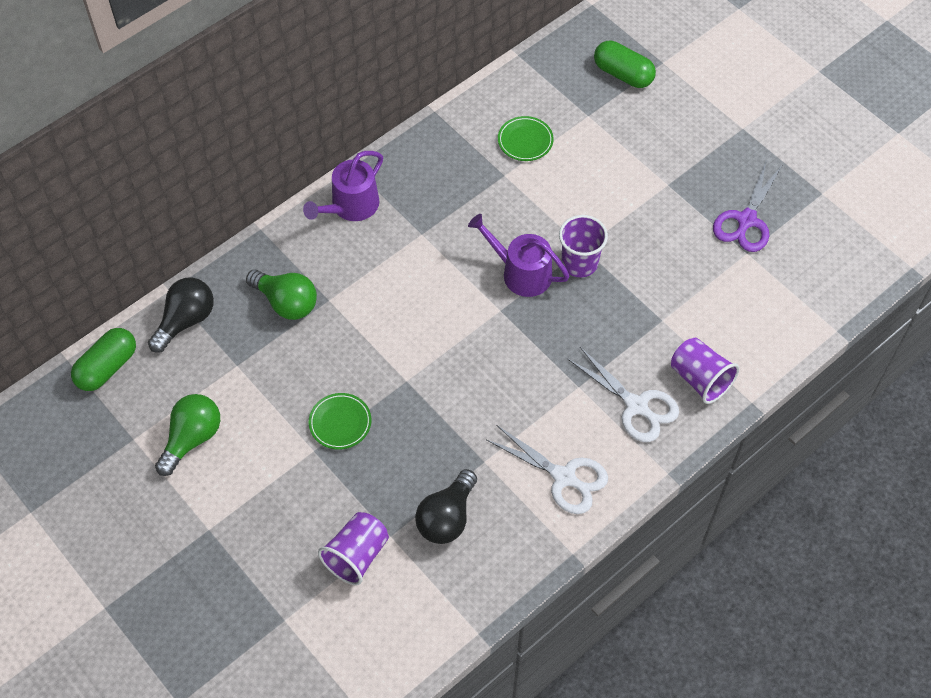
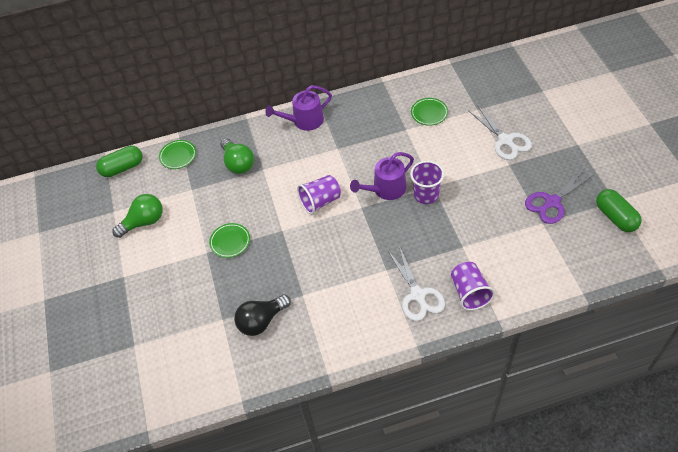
camera: 30 degrees right, 5 degrees down
(186, 320) = (178, 156): black light bulb -> green plate
(357, 555) = (196, 323): purple cup -> purple cup (320, 201)
(521, 273) = (386, 189): purple watering can -> purple watering can turned 90 degrees counterclockwise
(563, 477) = (347, 323): white scissors -> white scissors (505, 140)
(623, 74) = (512, 91): green capsule -> green capsule (615, 217)

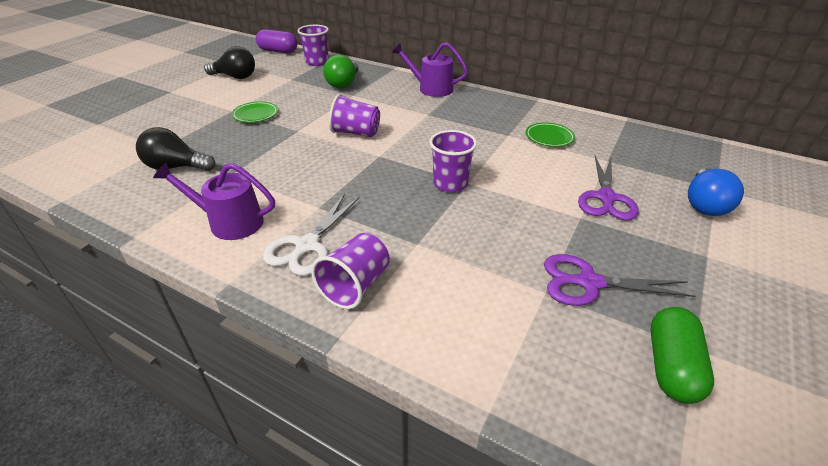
camera: 40 degrees right, 15 degrees down
(122, 168) = (278, 51): green capsule -> purple capsule
(144, 222) = (235, 77): green light bulb -> black light bulb
(178, 156) = (317, 62): green plate -> purple cup
(386, 189) = (421, 158): purple watering can -> purple watering can (230, 222)
(505, 140) = (606, 197): white scissors -> purple scissors
(548, 108) = (704, 204): none -> blue light bulb

